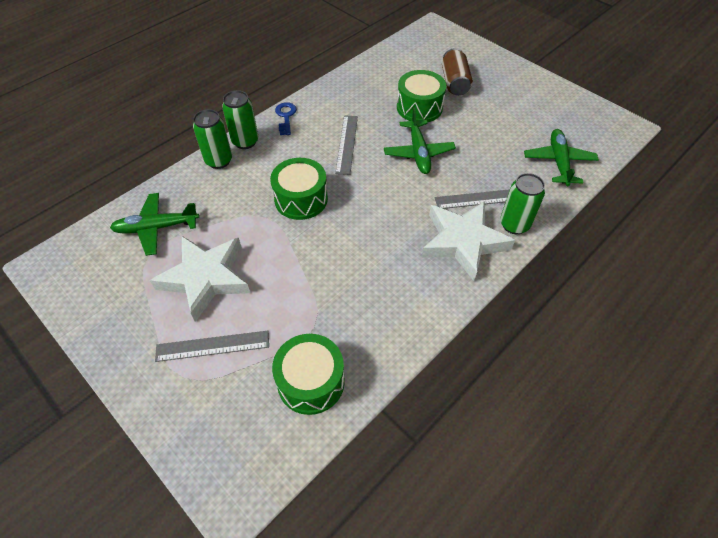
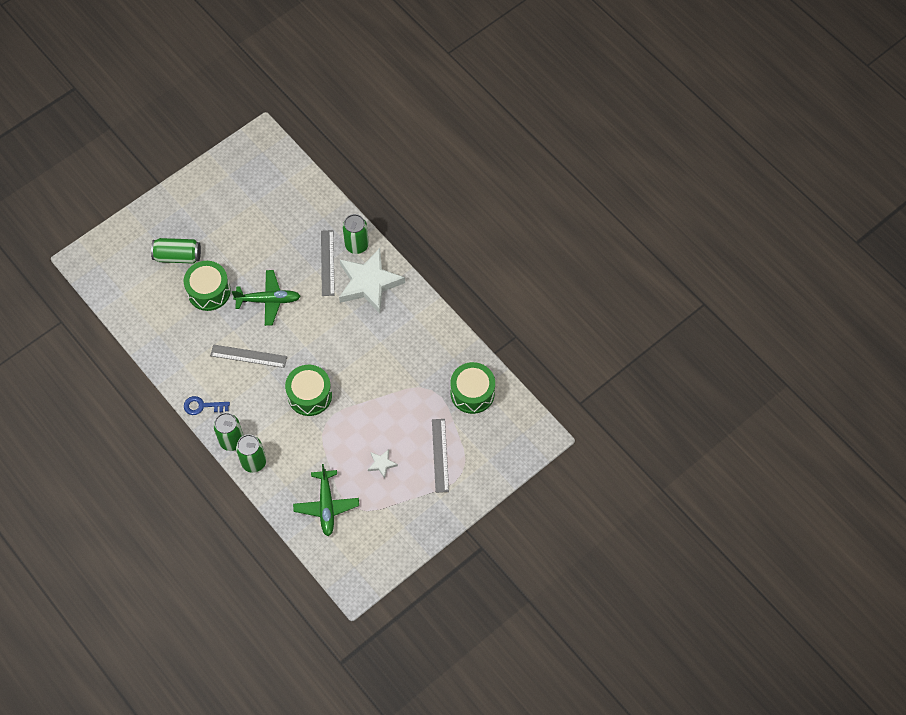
camera: 85 degrees left, 10 degrees up
(205, 278) = (382, 464): white star -> white star, size x0.42
(454, 82) = (178, 256): brown can -> green can
(558, 162) = (295, 198): green plane -> none

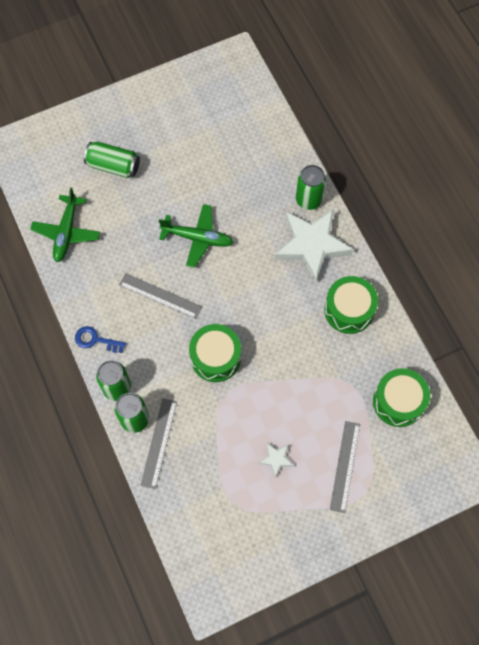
camera: 15 degrees right, 5 degrees up
(209, 291) = (136, 212): green drum -> green drum (349, 310)
(326, 506) = (202, 492): green plane -> green plane (66, 232)
(327, 263) = (272, 211): grey ruler -> grey ruler (159, 443)

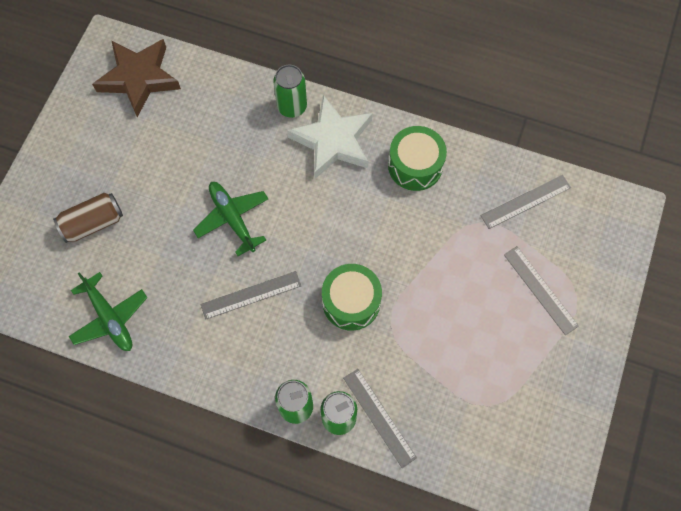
camera: 45 degrees left, 0 degrees up
(96, 340) = (234, 384): blue key -> none
(113, 166) = (93, 223): green can -> brown can
(197, 238) = (232, 218): green plane -> green plane turned 90 degrees counterclockwise
(231, 97) = (139, 78): none -> brown star
(276, 459) = (484, 336): white star -> none
(398, 401) = (525, 201): green drum -> grey ruler

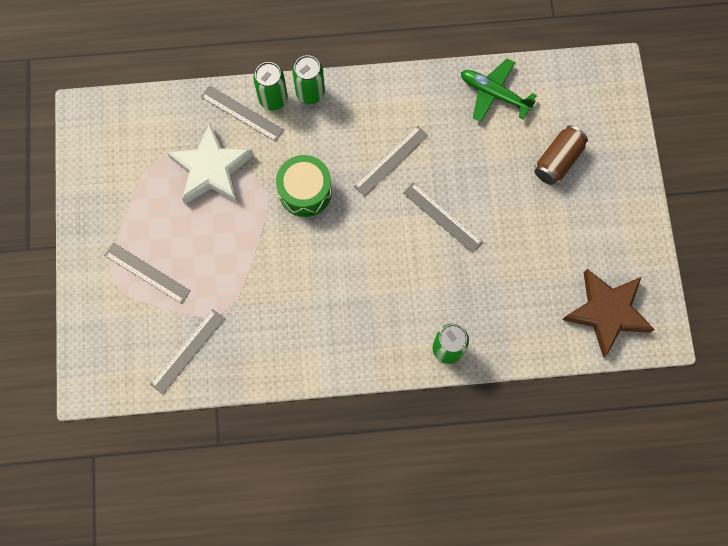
camera: 155 degrees right, 5 degrees up
(232, 218) = (442, 217): green plane -> grey ruler
(333, 141) = (391, 331): white star -> white star (211, 169)
(415, 165) = (304, 341): green drum -> none

